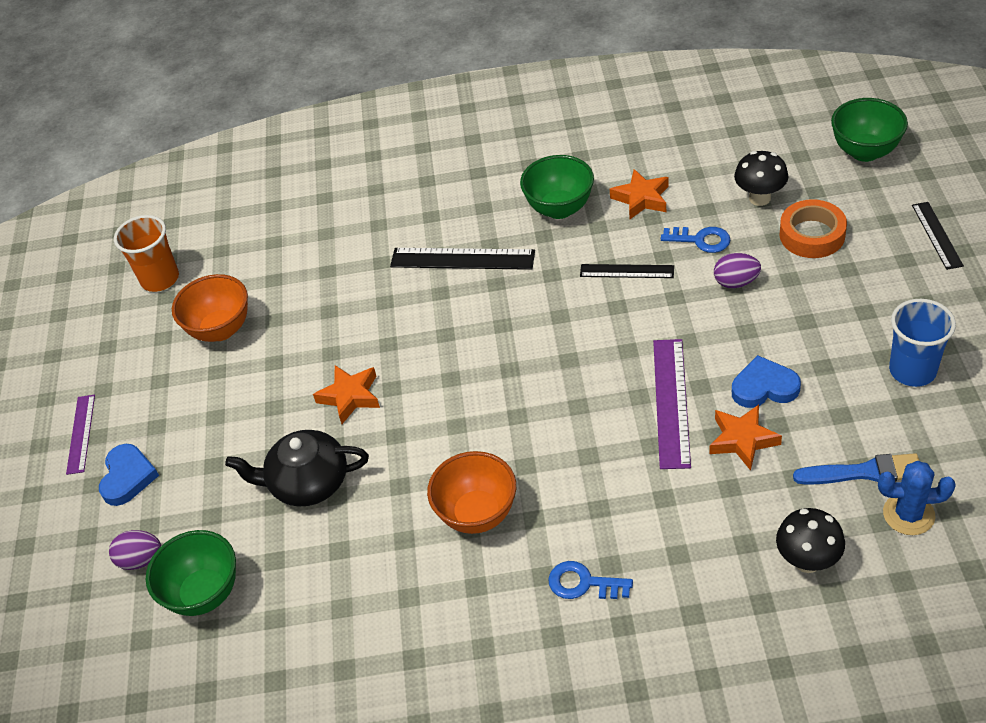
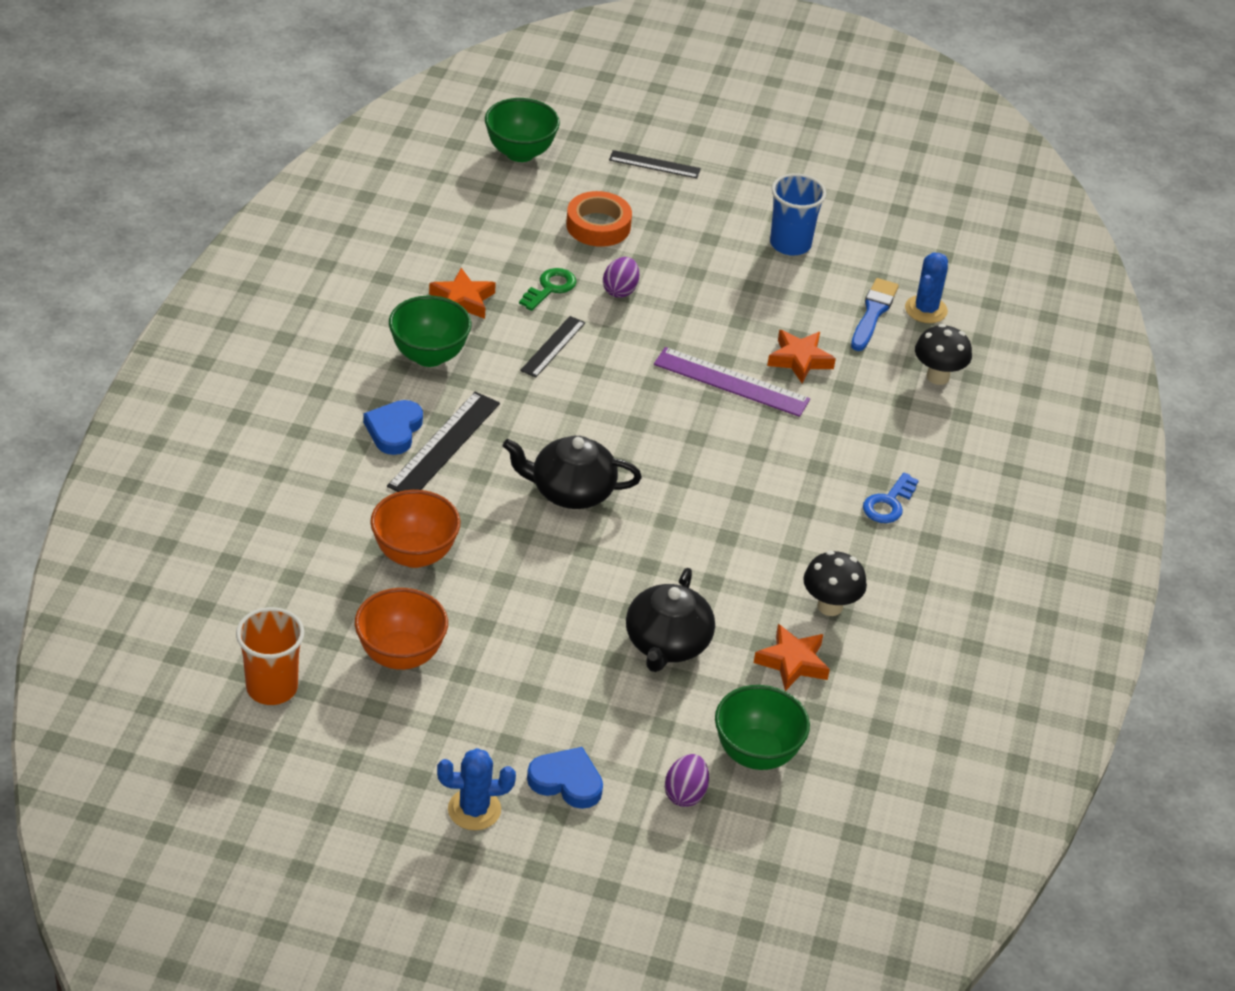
camera: 80 degrees left, 5 degrees down
(80, 434) = (474, 809): purple ruler -> blue cactus
(350, 396) = (575, 582): orange star -> orange star (792, 662)
(455, 352) = (570, 491): none -> black teapot
(477, 514) = (778, 541): orange bowl -> orange bowl (414, 555)
(701, 240) = (550, 288): blue key -> green key
(759, 198) = (526, 233): black mushroom -> black mushroom (830, 606)
(764, 387) = (752, 325): blue heart -> blue heart (394, 430)

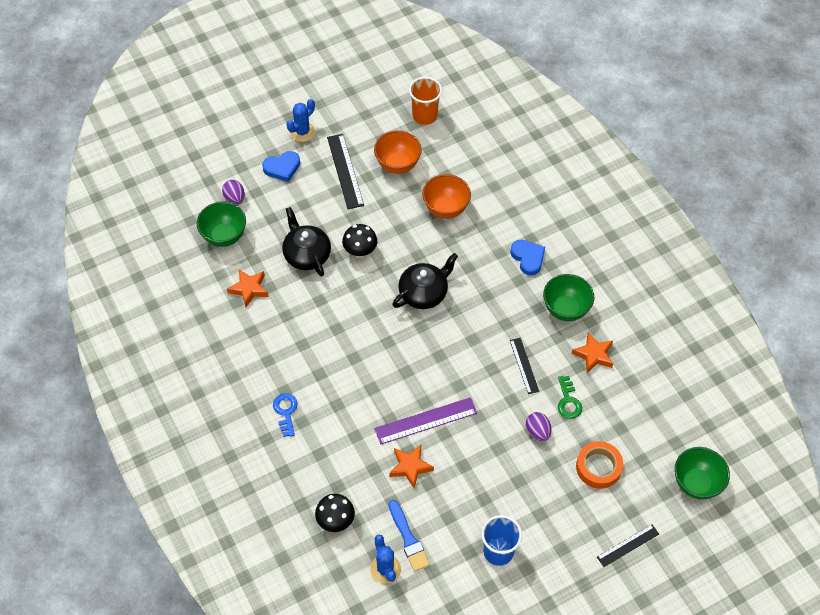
camera: 140 degrees right, 15 degrees up
(444, 444) = (500, 269): black ruler -> black ruler (345, 171)
(830, 606) = (259, 330): black mushroom -> black mushroom (360, 252)

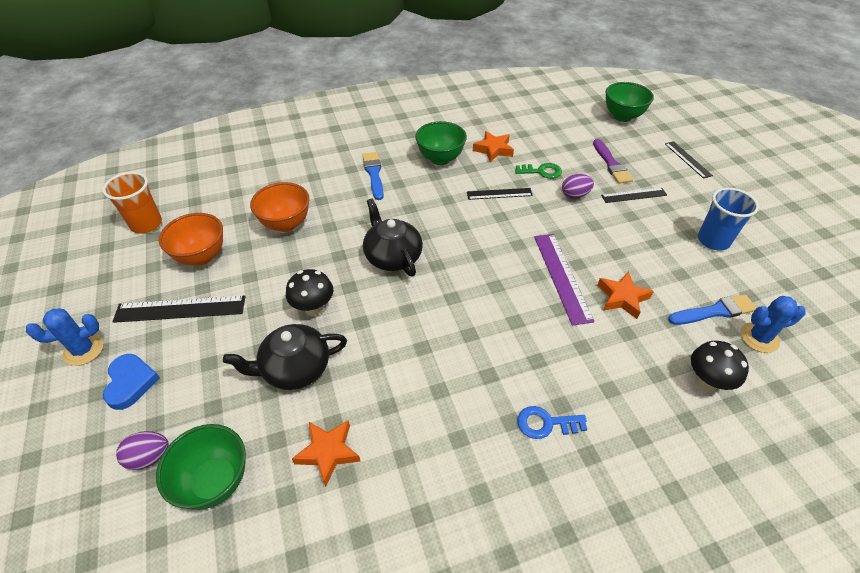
camera: 80 degrees left, 10 degrees down
(302, 132) = (83, 350): blue cactus -> blue cactus turned 75 degrees counterclockwise
(528, 258) = (374, 174): blue heart -> blue brush
(550, 486) = (634, 195): none -> black ruler
(598, 467) = (611, 164): orange tape -> purple brush

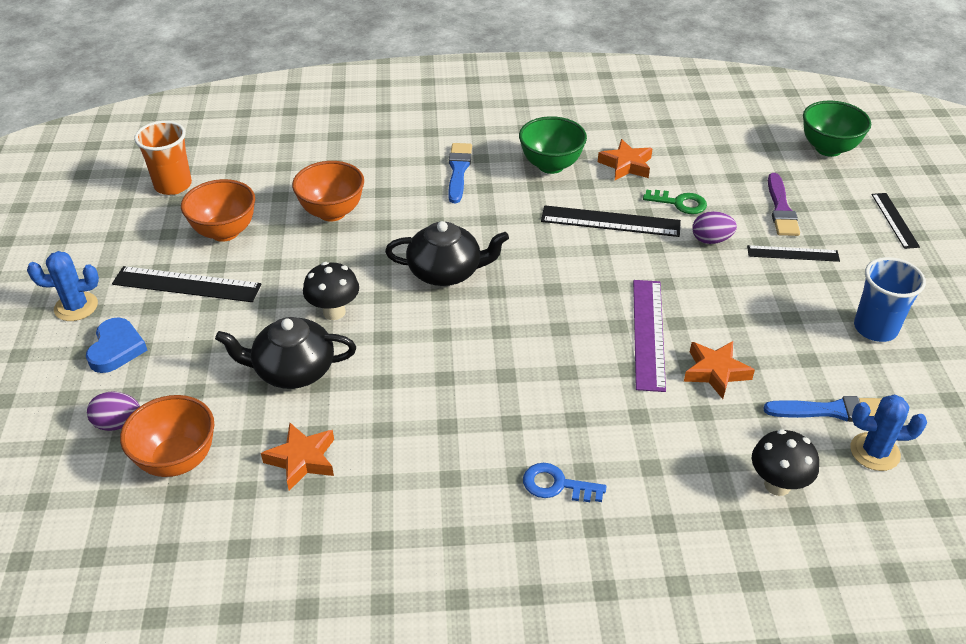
camera: 15 degrees right, 5 degrees down
(215, 481) = (177, 460): green bowl -> orange bowl
(392, 256) = (446, 272): black teapot -> black teapot turned 105 degrees clockwise
(499, 194) = (610, 221): black ruler -> black ruler, size x1.59

